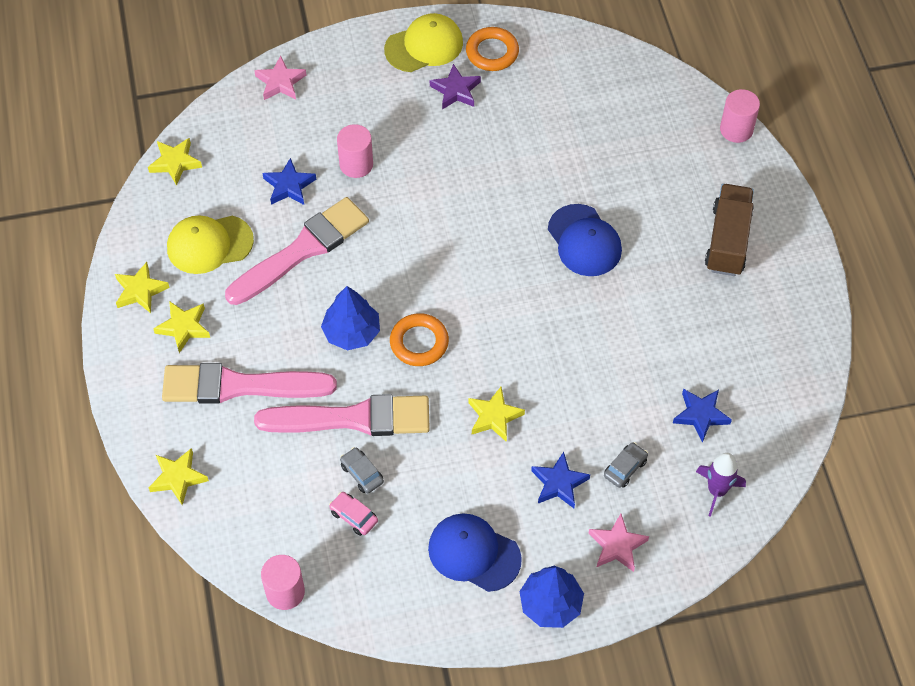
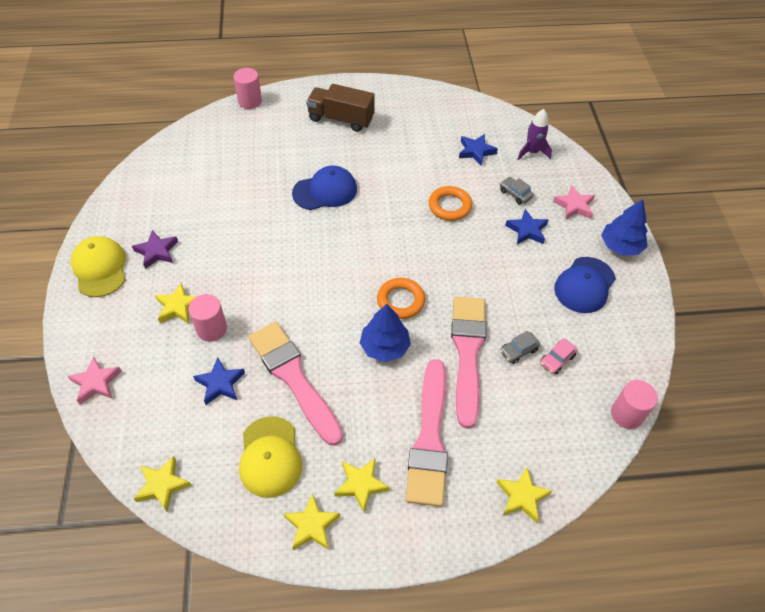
camera: 85 degrees left, 5 degrees down
(492, 52) = (126, 224): orange ring -> orange ring (449, 206)
(494, 416) = (471, 260): yellow star -> yellow star (178, 307)

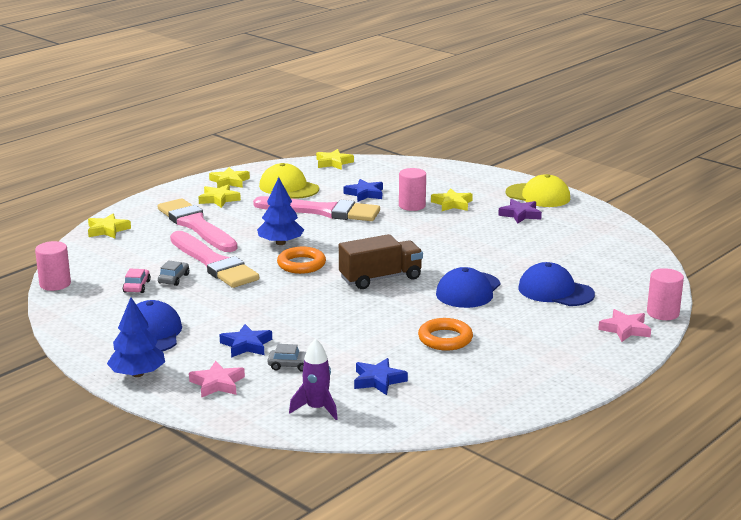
camera: 140 degrees right, 30 degrees down
(96, 383) = (438, 169): pink star -> pink star (625, 329)
(275, 155) = (555, 291): none -> blue cap
(341, 119) = (555, 341): brown truck -> brown truck (380, 278)
(449, 206) = (343, 329): orange ring -> orange ring (445, 339)

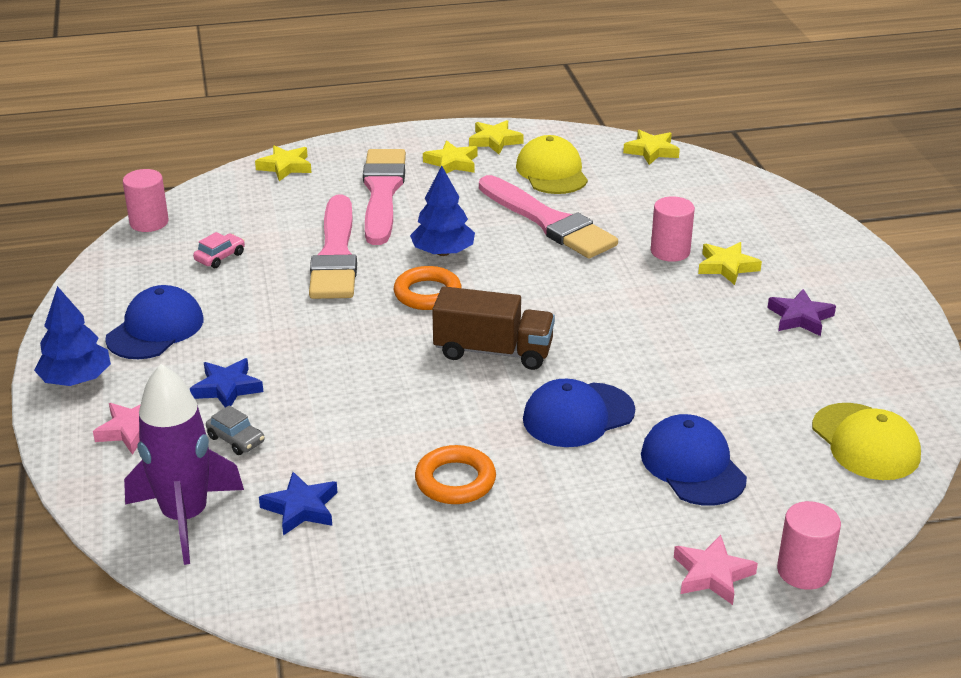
camera: 35 degrees right, 10 degrees up
(174, 279) = (268, 261): grey car -> none
(317, 409) = (185, 517): purple rocket -> purple rocket, size x1.71
(365, 194) = (633, 212): blue star -> none
(538, 196) = (864, 294): yellow cap -> yellow cap (865, 442)

